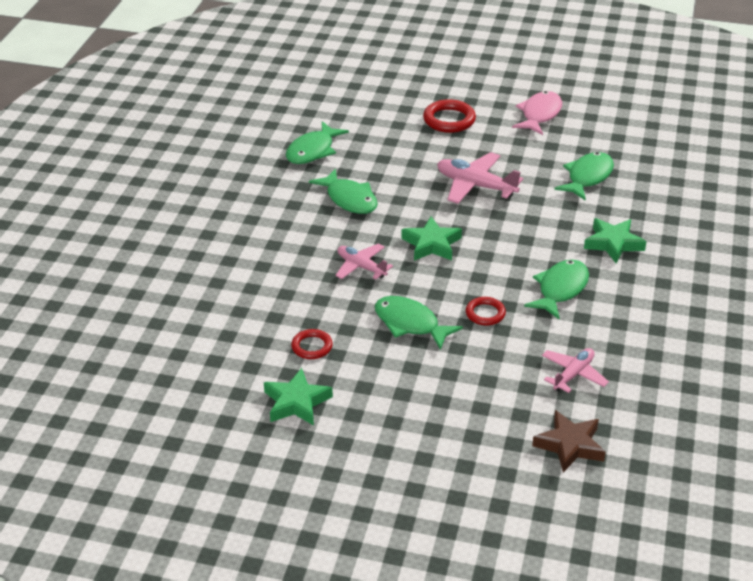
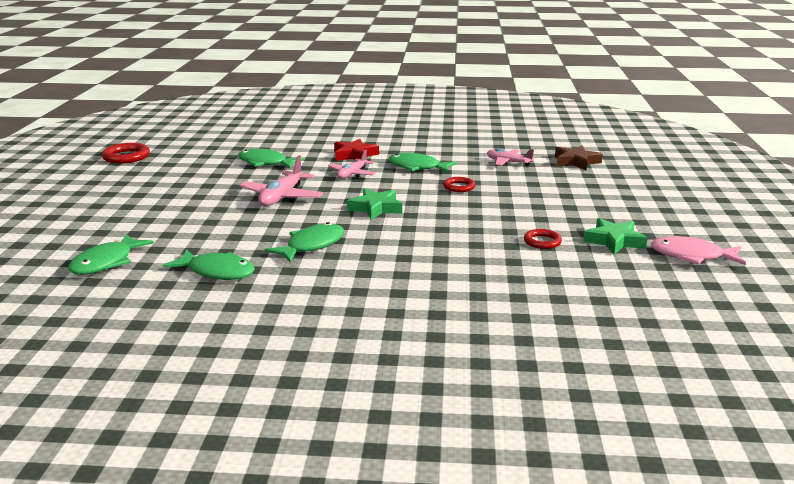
camera: 100 degrees left, 15 degrees down
(361, 267) = (420, 232): pink plane -> pink plane (352, 174)
(410, 324) = (487, 209): green fish -> green fish (106, 262)
(449, 120) = (163, 212): red ring -> red ring (126, 157)
(539, 114) = (162, 180): pink fish -> pink fish (691, 256)
(613, 243) = (354, 155): green star -> red star

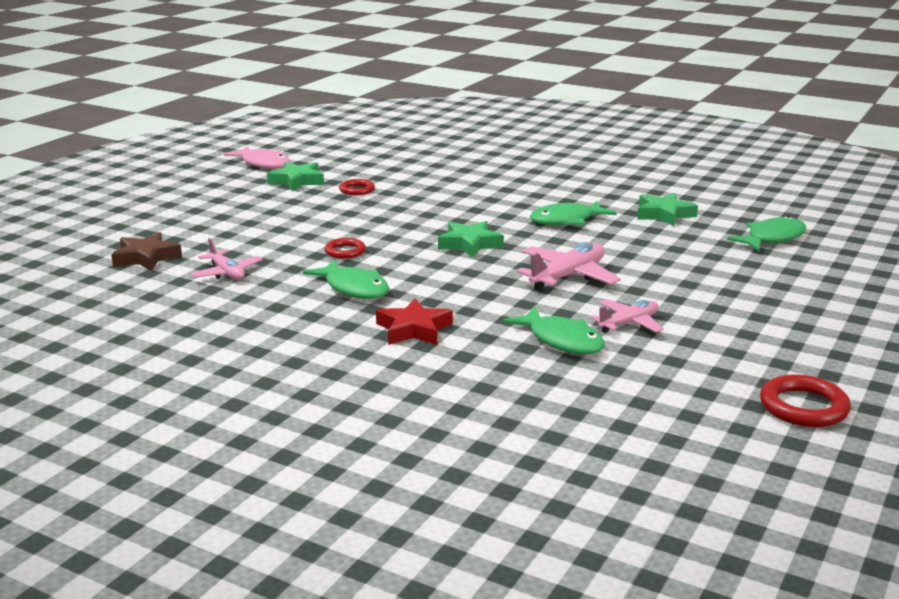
camera: 155 degrees left, 0 degrees up
(217, 272) = (664, 214): green fish -> green star
(352, 174) = (451, 294): pink plane -> pink plane (628, 323)

